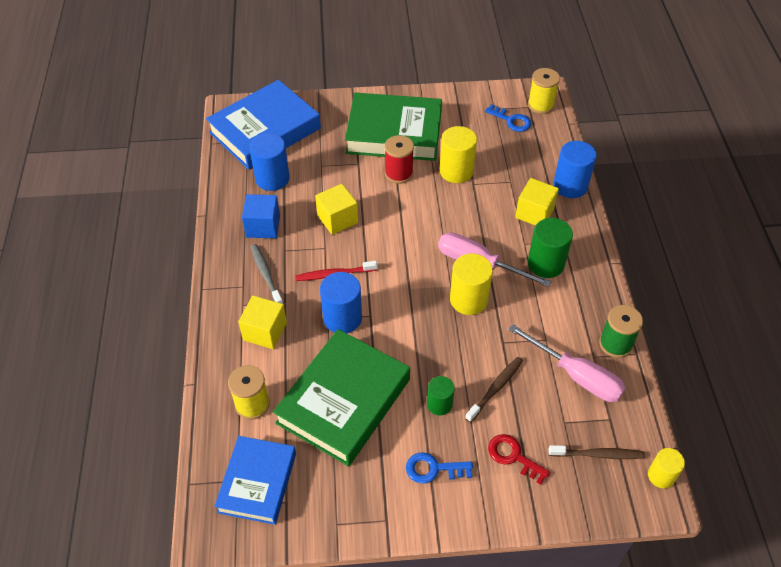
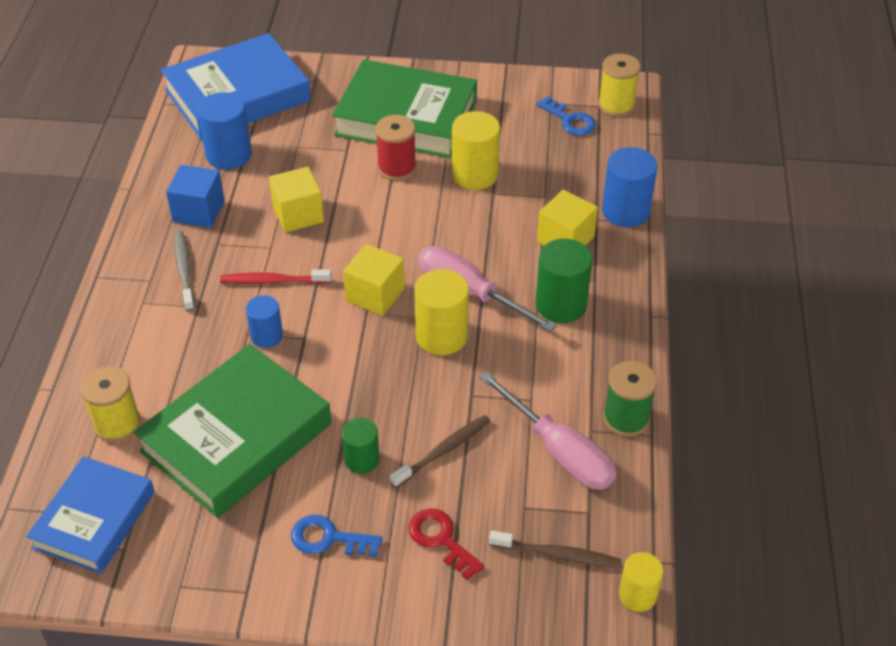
camera: 10 degrees right, 5 degrees down
(265, 331) = (161, 338): yellow cube -> yellow cube (375, 294)
(342, 318) = (266, 336): blue cylinder -> blue cylinder, size x0.62

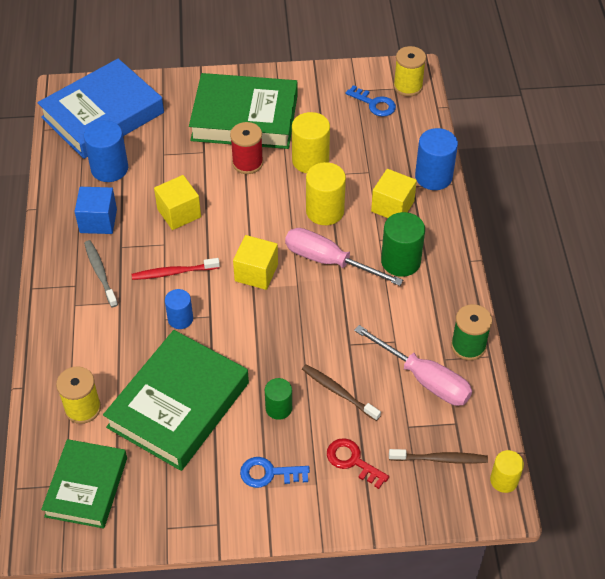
camera: 10 degrees left, 5 degrees up
(94, 519) = (86, 487): blue book -> green book
(441, 336) = (315, 299): yellow cylinder -> yellow cylinder (325, 211)
(443, 451) = (338, 392): brown toothbrush -> brown toothbrush turned 90 degrees counterclockwise

